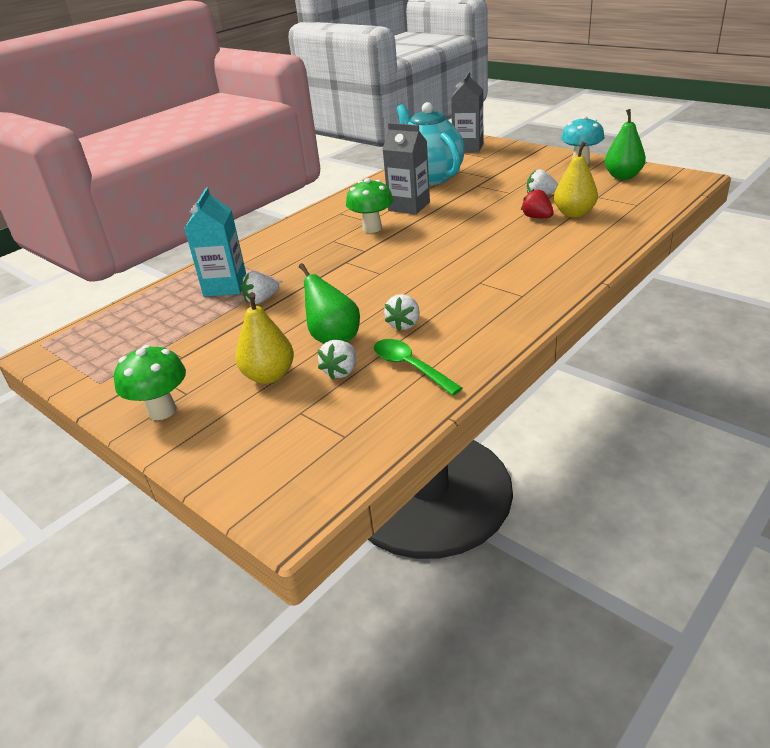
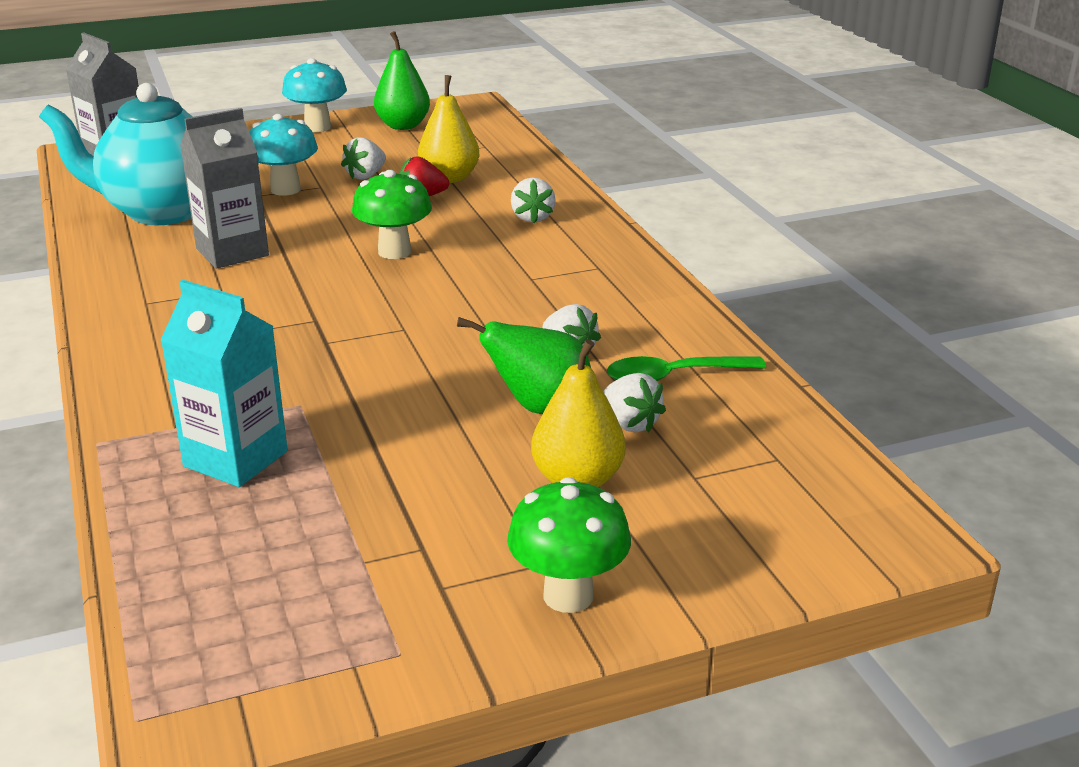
camera: 65 degrees left, 5 degrees down
(261, 300) = (339, 437): white strawberry -> white strawberry (532, 218)
(372, 228) = (253, 295): green mushroom -> green mushroom (394, 252)
(493, 187) = (285, 189): none -> turquoise mushroom

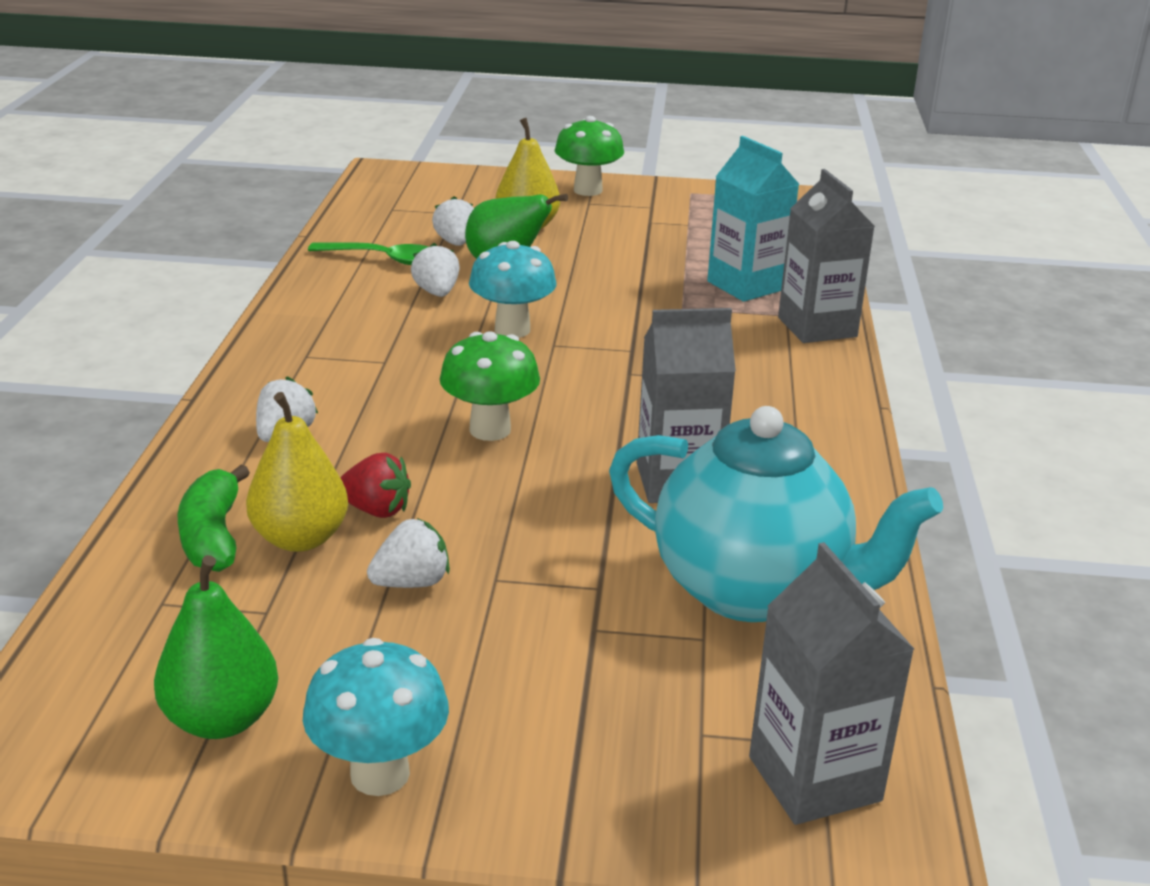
camera: 155 degrees left, 0 degrees up
(137, 419) = (817, 327): none -> grey carton
(285, 189) = (551, 586): turquoise mushroom -> turquoise mushroom (512, 330)
(498, 169) = (213, 536): none -> green banana

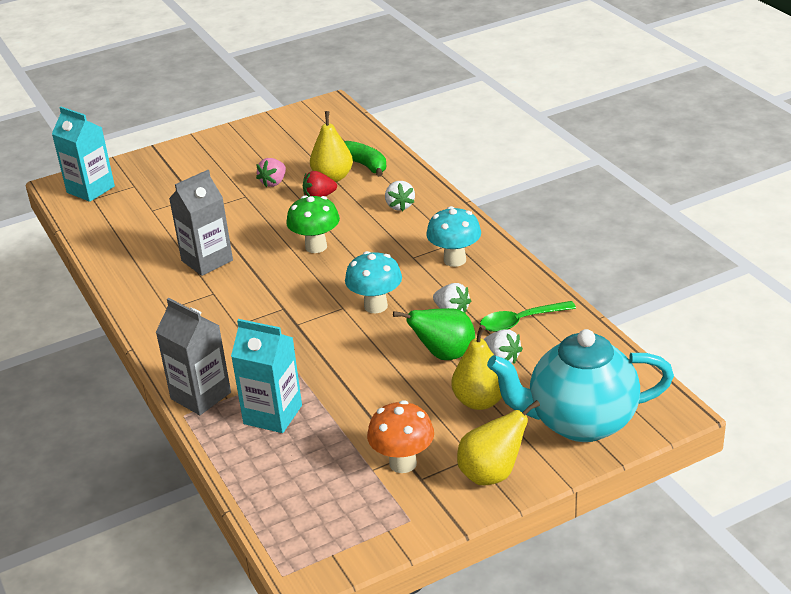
camera: 150 degrees right, 5 degrees up
(222, 719) = (284, 132): green pear -> none
(380, 774) = (223, 141): turquoise mushroom -> turquoise mushroom (454, 260)
(411, 582) = (273, 182): white strawberry -> pink strawberry
(588, 190) = (492, 474): green mushroom -> yellow pear
(655, 218) = (403, 463): none -> orange mushroom
(752, 590) = (144, 232): turquoise teapot -> turquoise teapot (580, 422)
(814, 779) = (90, 189): grey carton -> turquoise carton

